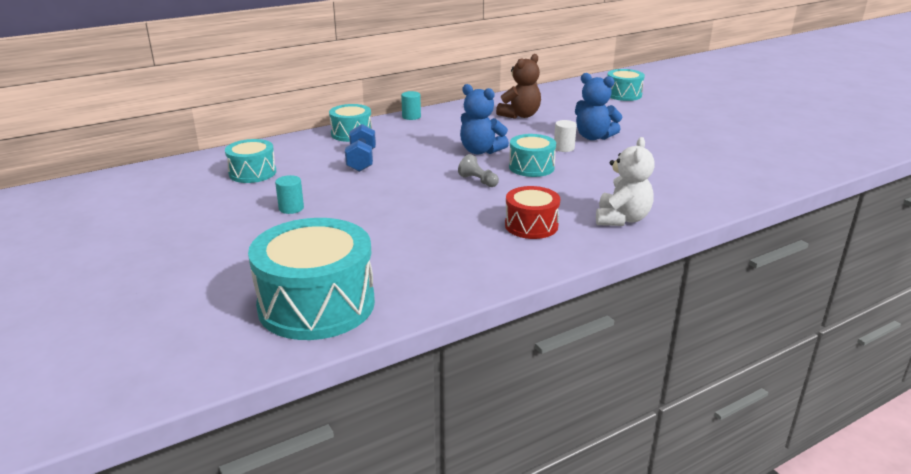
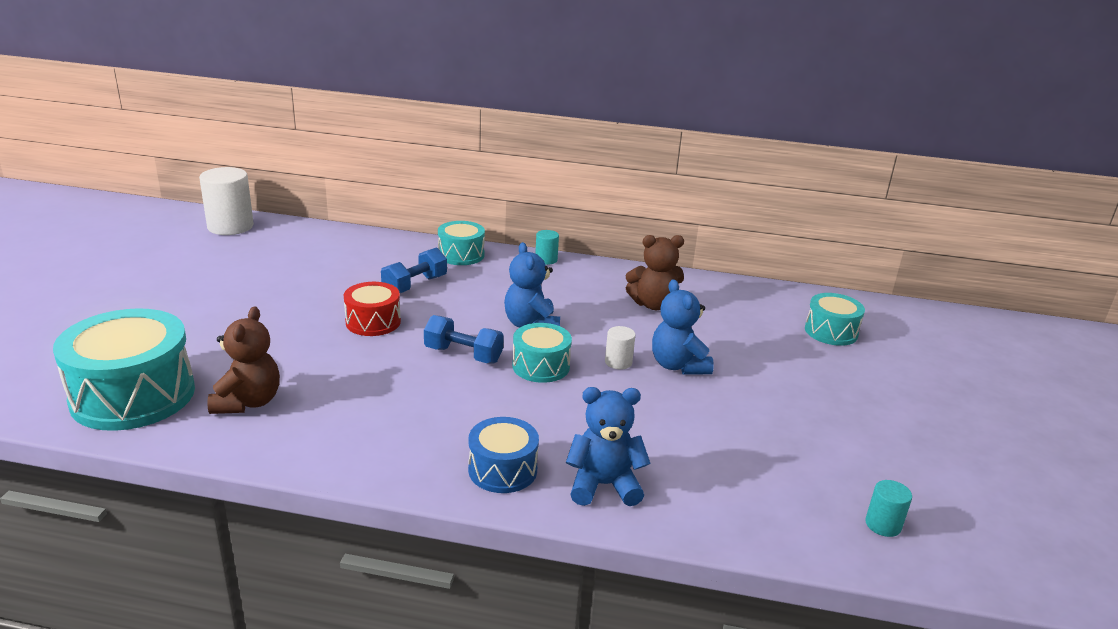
camera: 40 degrees right, 0 degrees up
(122, 183) = (230, 226): none -> white cylinder
(252, 173) = (319, 258): turquoise drum -> none
(291, 208) = (281, 303): turquoise cylinder -> turquoise cylinder (883, 525)
(408, 265) = (248, 402): none -> brown teddy bear
(478, 181) = (463, 355): grey pawn -> blue dumbbell
(531, 225) = (410, 425): red drum -> red drum (373, 322)
(622, 219) = (502, 470): white teddy bear -> blue drum
(676, 200) = (604, 485): none -> blue teddy bear

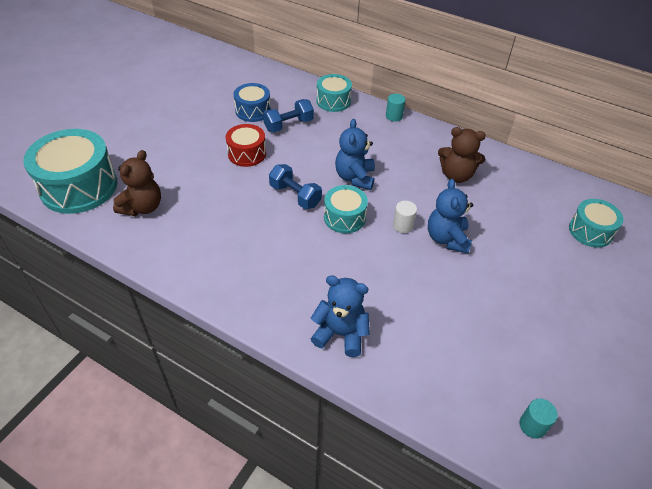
camera: 20 degrees right, 20 degrees up
(230, 226) = (188, 50): white cylinder -> none
(502, 470) = (278, 303): blue drum -> blue drum (253, 111)

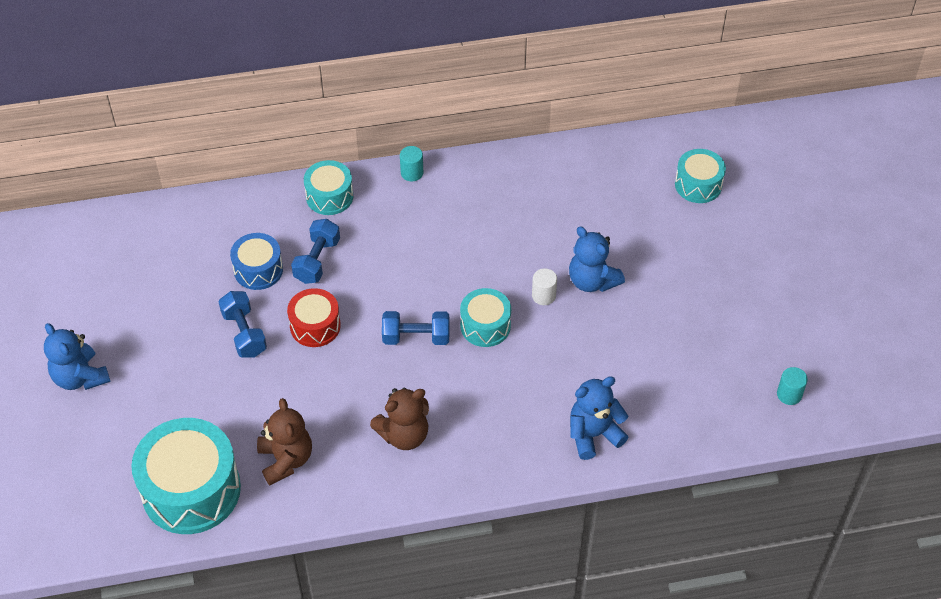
camera: 40 degrees left, 5 degrees up
(207, 134) = (244, 333): none -> blue dumbbell
(355, 177) = (450, 276): blue teddy bear -> blue teddy bear (80, 377)
(456, 175) = (538, 205): brown teddy bear -> brown teddy bear (404, 435)

